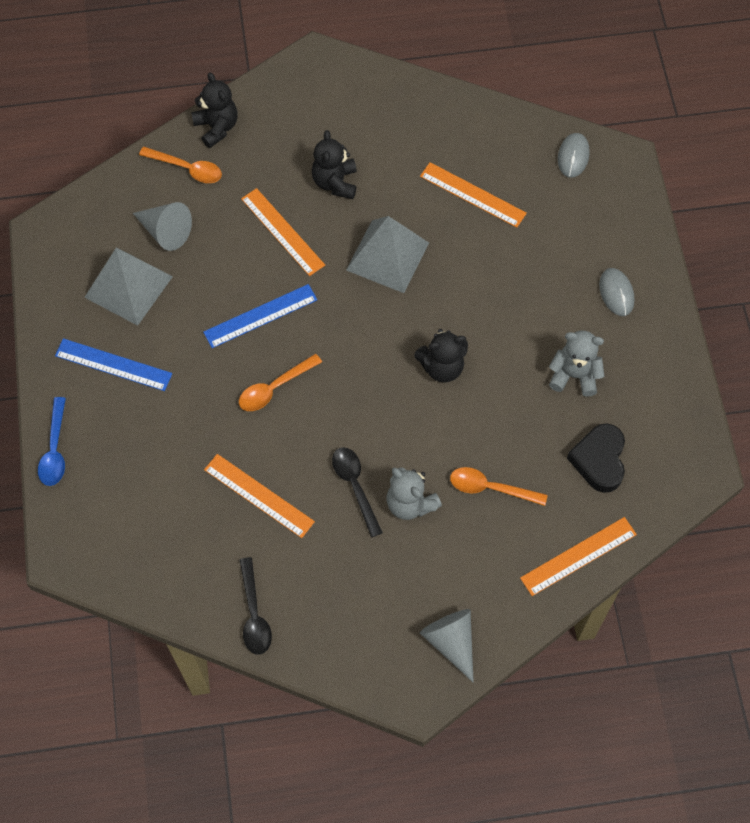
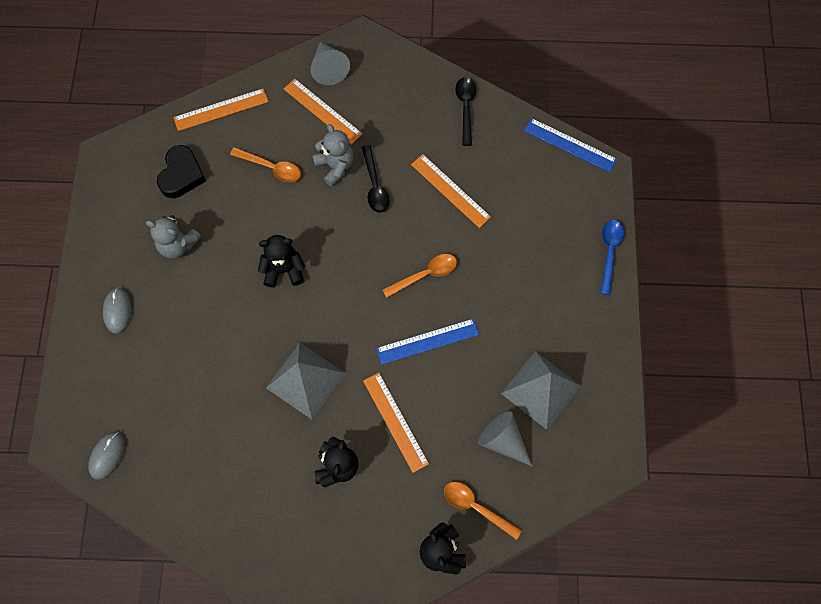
camera: 170 degrees left, 5 degrees up
(113, 365) = (558, 317): blue ruler -> blue ruler (570, 145)
(472, 195) = (213, 430): orange ruler -> orange ruler (322, 111)

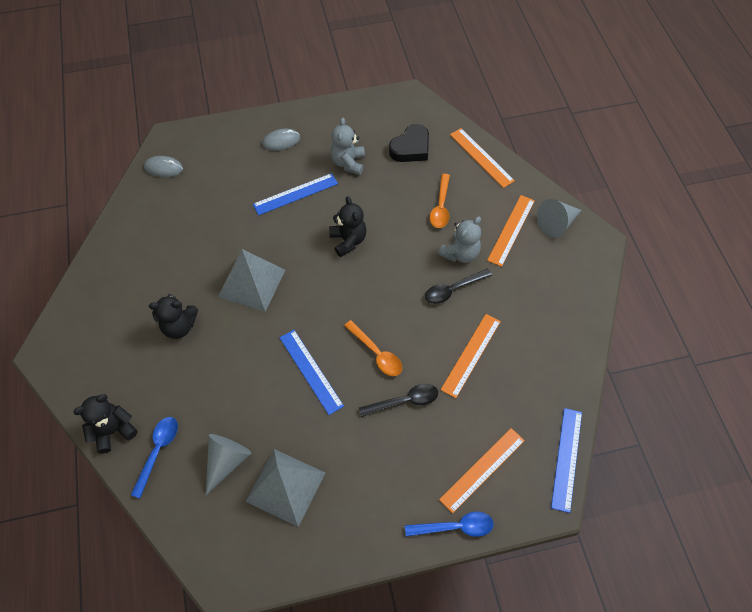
camera: 75 degrees right, 10 degrees down
(182, 175) = (411, 148): black heart -> black heart turned 45 degrees counterclockwise
(201, 311) = (295, 194): none -> blue ruler
(395, 421) = (228, 363): orange ruler -> orange ruler (482, 469)
(465, 108) = (566, 347): black spoon -> black spoon (404, 401)
(476, 507) = (158, 451): orange spoon -> blue spoon

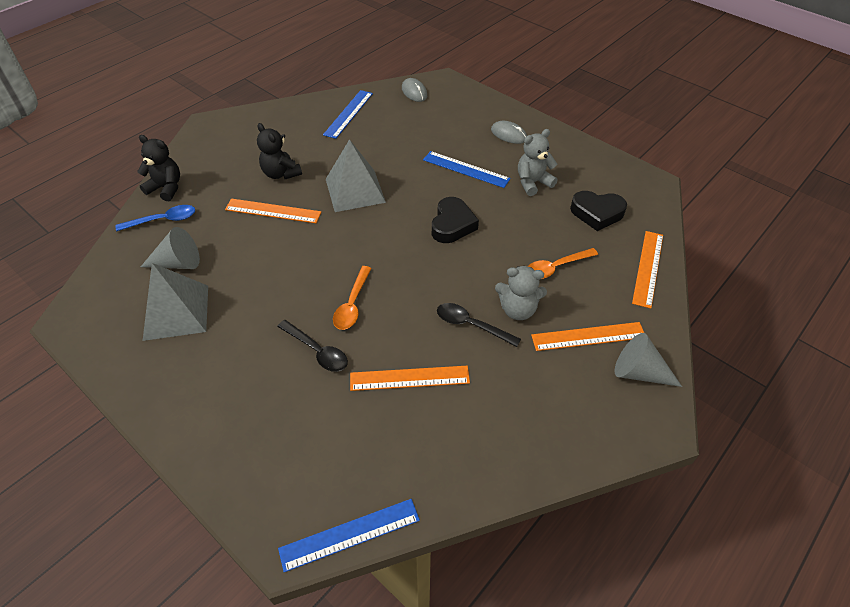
camera: 55 degrees right, 10 degrees down
(311, 371) = (299, 270): blue ruler -> blue ruler (348, 114)
(348, 241) = (452, 224): black teddy bear -> black heart
(455, 527) = (206, 464): blue spoon -> none
(482, 469) = (284, 456): orange ruler -> orange ruler (273, 211)

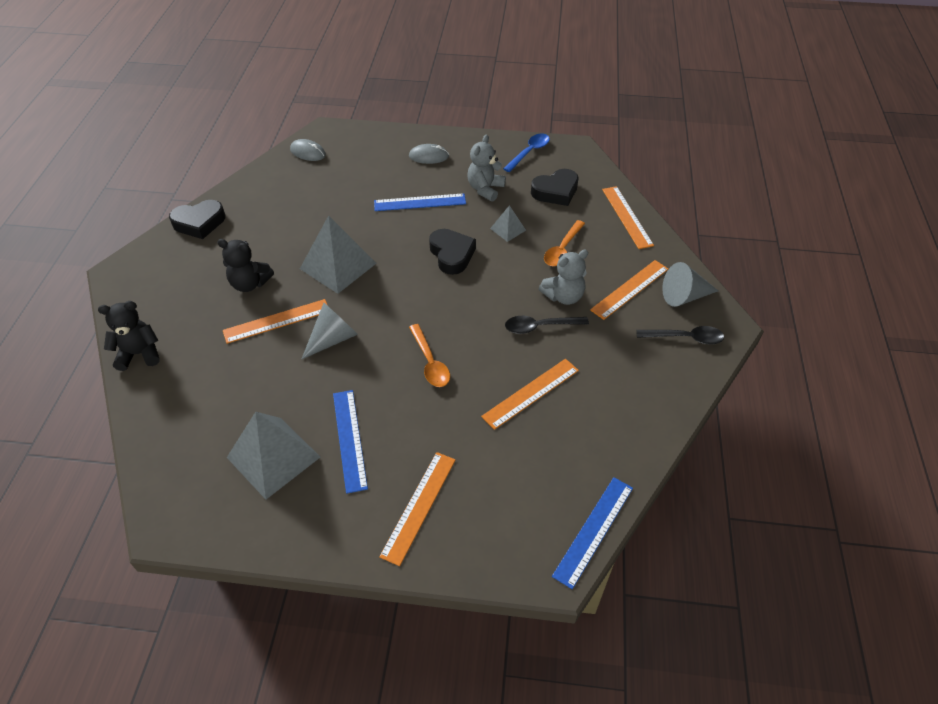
camera: 35 degrees left, 0 degrees up
(163, 220) = (169, 385): blue spoon -> blue spoon (529, 152)
(178, 263) = (228, 415): grey cone -> grey cone (333, 339)
(235, 416) = (419, 506): none -> orange ruler
(289, 113) = (199, 223): none -> black heart
(317, 351) = (437, 415): black spoon -> black spoon (685, 338)
(348, 114) = (262, 199): blue ruler -> blue ruler (350, 439)
(521, 226) = (508, 229): none -> grey pyramid

